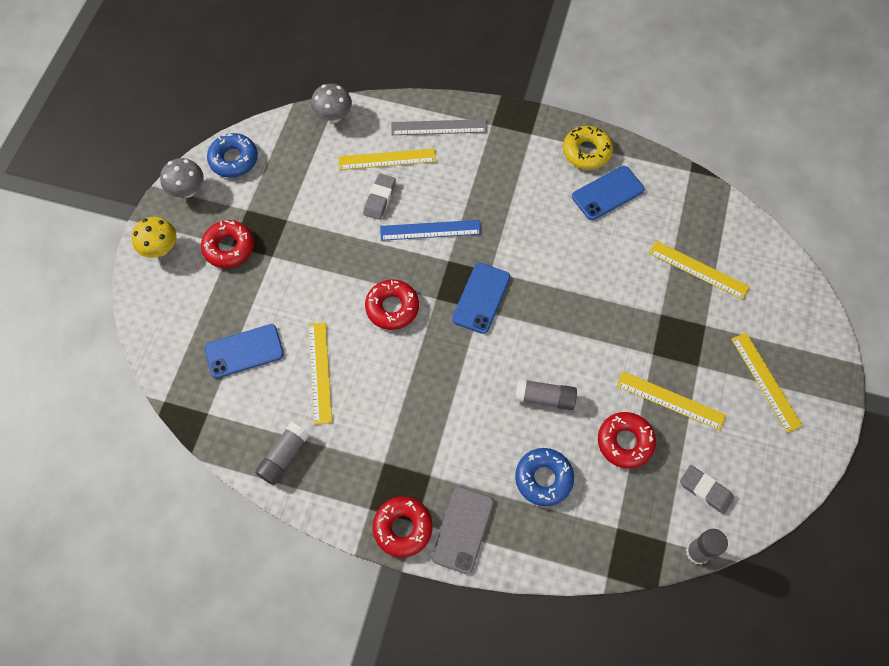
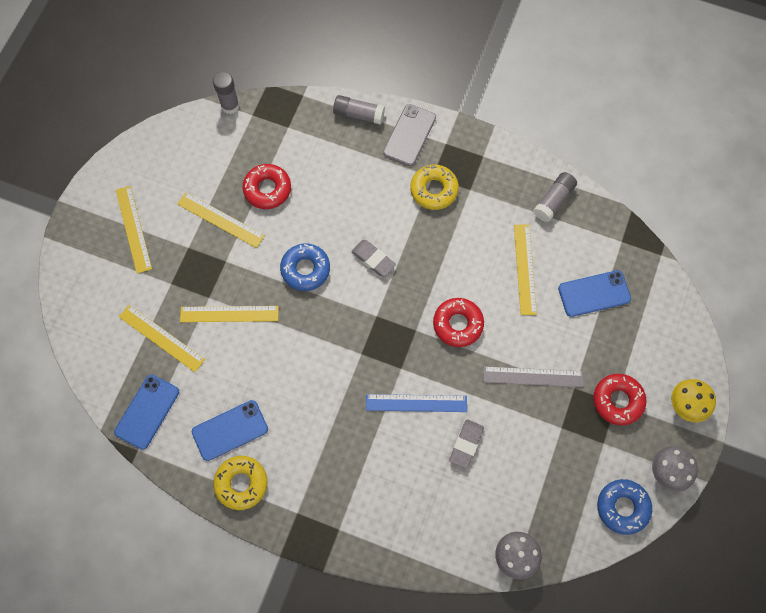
camera: 175 degrees left, 5 degrees up
(387, 159) = (456, 493): yellow ruler -> yellow ruler (229, 314)
(403, 528) = (457, 140): red donut -> none
(427, 458) = (434, 190): none -> yellow donut
(438, 127) = (398, 530): grey ruler -> grey ruler (533, 376)
(481, 298) = (373, 326): blue phone -> blue phone (147, 411)
(543, 478) = (340, 167): blue donut -> blue donut (305, 269)
(544, 398) = (328, 230): grey glue stick -> grey glue stick (359, 114)
(705, 490) = (211, 148): grey eraser -> grey eraser (373, 259)

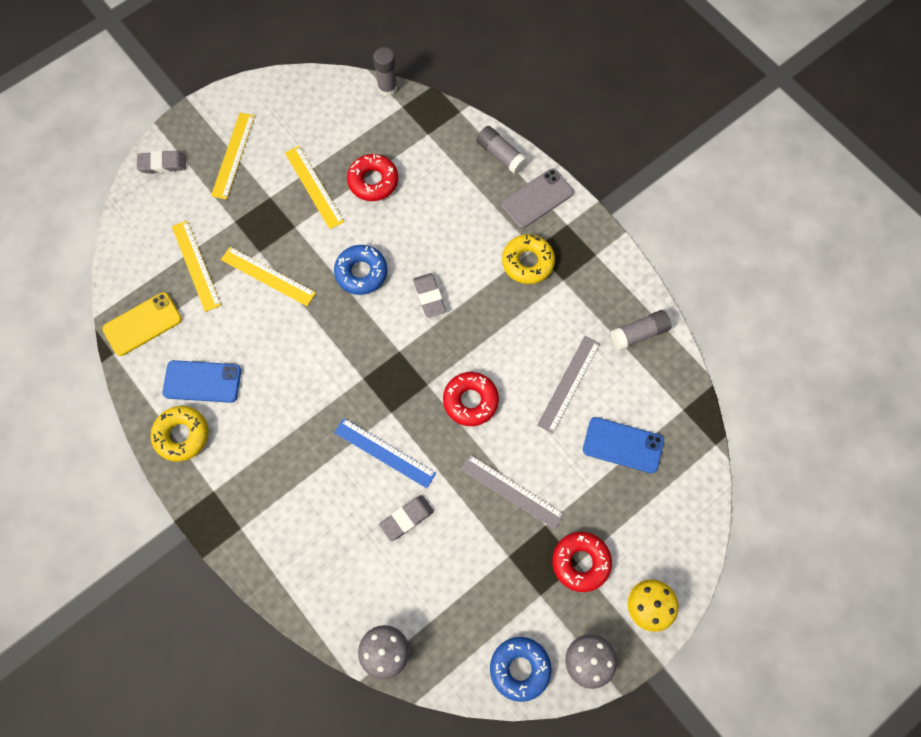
camera: 30 degrees right, 0 degrees up
(76, 268) = (163, 164): none -> grey eraser
(147, 411) = (142, 324): blue phone -> yellow phone
(525, 269) = (569, 384): yellow ruler -> grey ruler

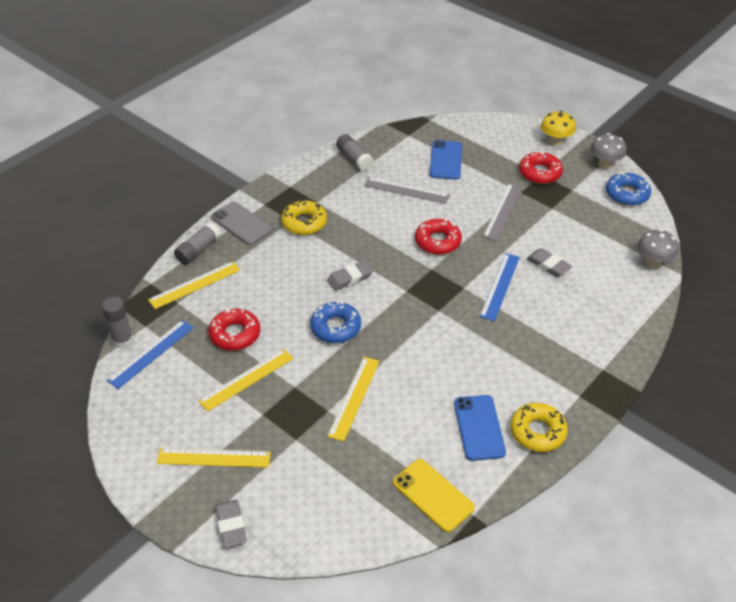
camera: 100 degrees left, 25 degrees down
(196, 265) = (354, 462): yellow ruler -> yellow ruler (194, 285)
(365, 110) = (151, 353): none -> blue ruler

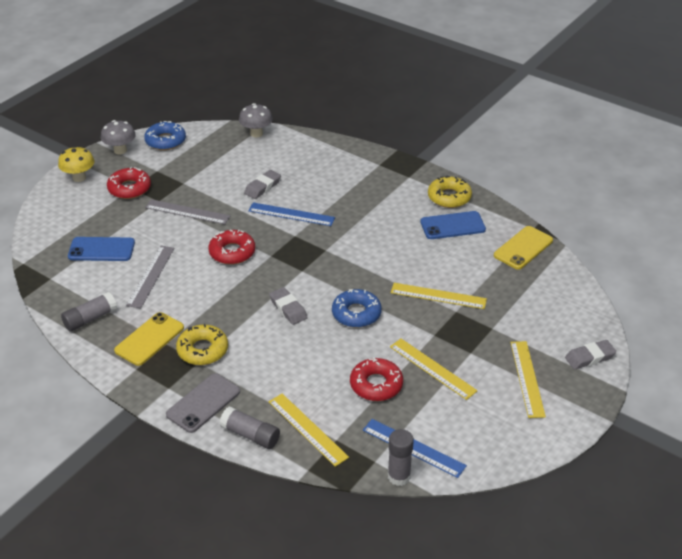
camera: 95 degrees left, 5 degrees down
(324, 192) = (149, 339): none -> yellow phone

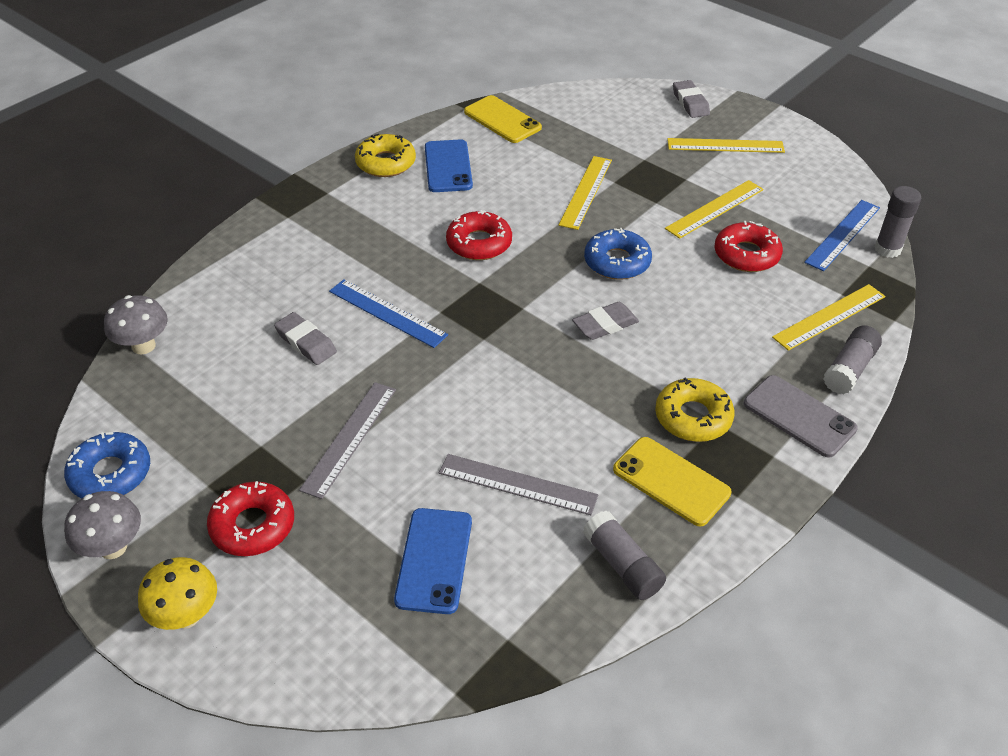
camera: 85 degrees left, 5 degrees up
(232, 252) = (470, 382): red donut -> red donut (479, 243)
(291, 214) = (387, 313): blue ruler -> blue ruler turned 75 degrees counterclockwise

